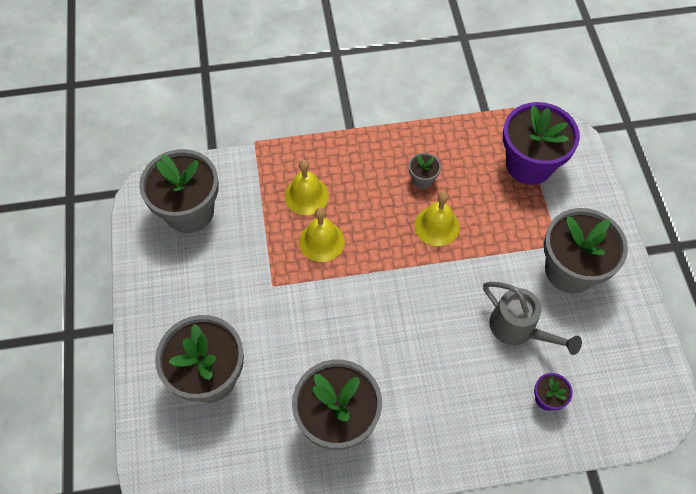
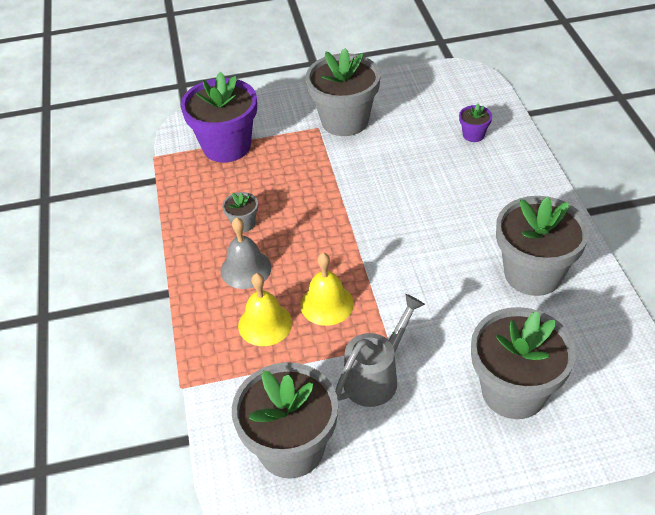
camera: 90 degrees left, 15 degrees down
(368, 181) = (245, 269): none -> grey bell
(436, 226) = (302, 210): yellow bell -> none
(518, 329) = (410, 152): grey watering can -> grey watering can (376, 377)

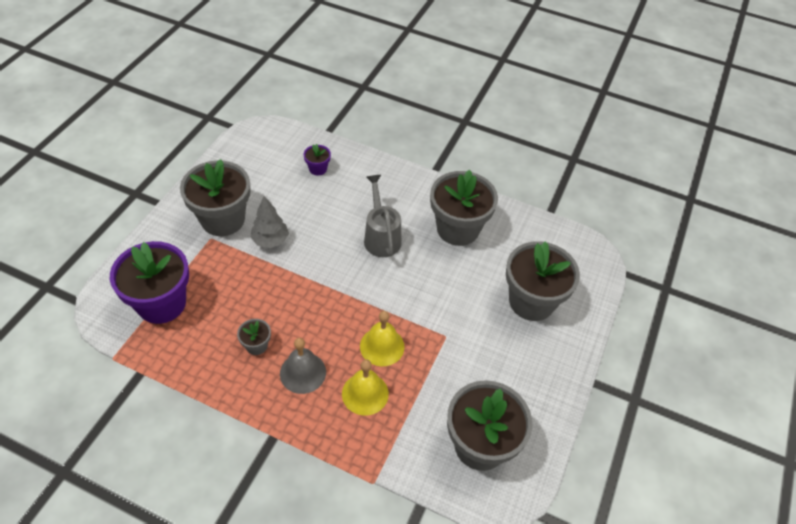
camera: 60 degrees left, 5 degrees up
(357, 161) = (270, 240): none -> grey tree
(376, 377) = (464, 361): grey watering can -> grey watering can (381, 237)

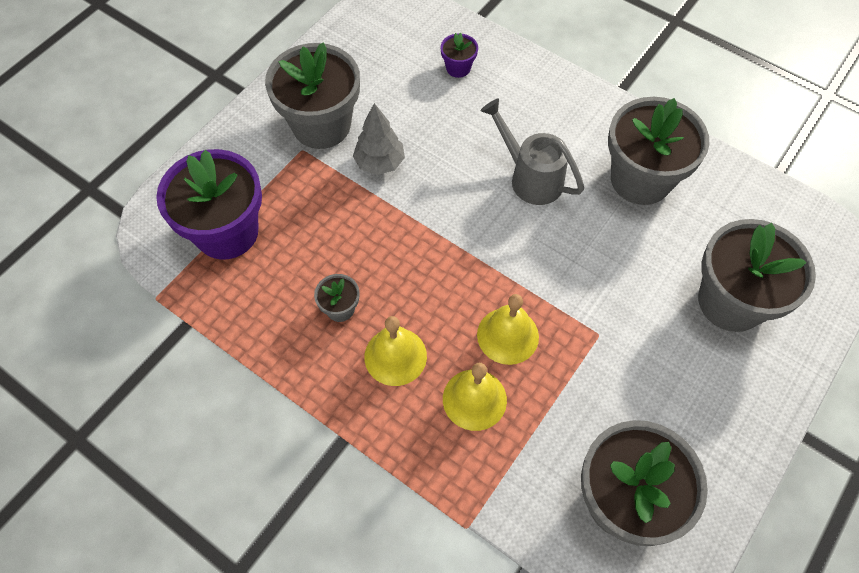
camera: 15 degrees right, 10 degrees up
(303, 372) = (395, 356): grey bell -> yellow bell
(381, 237) = (530, 177): grey watering can -> grey watering can turned 45 degrees counterclockwise

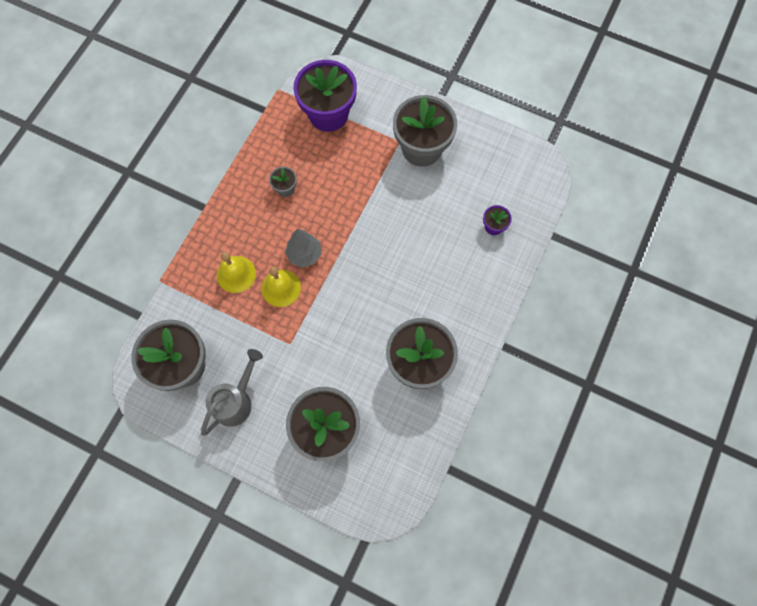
camera: 80 degrees right, 10 degrees up
(379, 163) = (397, 190): grey tree -> grey tree (304, 254)
(395, 356) = (258, 225): yellow bell -> none
(530, 177) = (405, 288): grey watering can -> grey watering can (236, 401)

